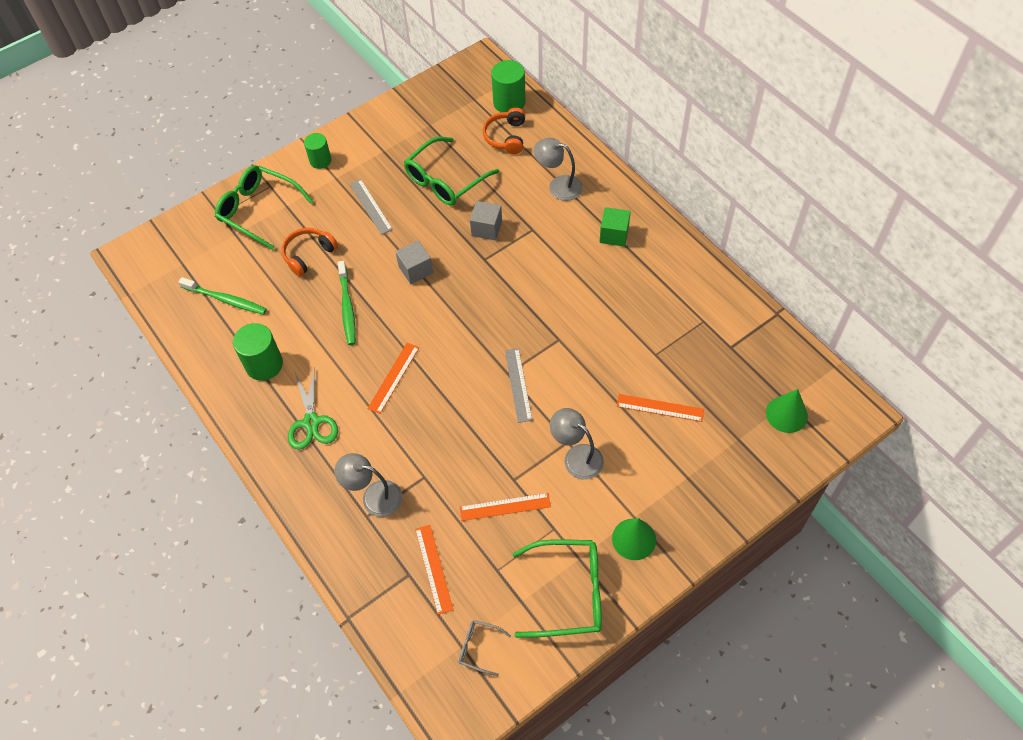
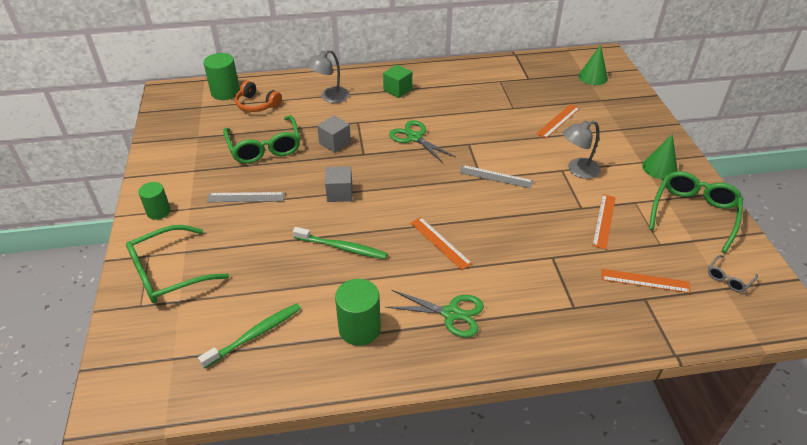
camera: 65 degrees left, 15 degrees down
(308, 254) = (258, 254): orange headphones -> none
(374, 496) = (555, 295): grey lamp -> none
(538, 288) = (414, 137): none -> green scissors

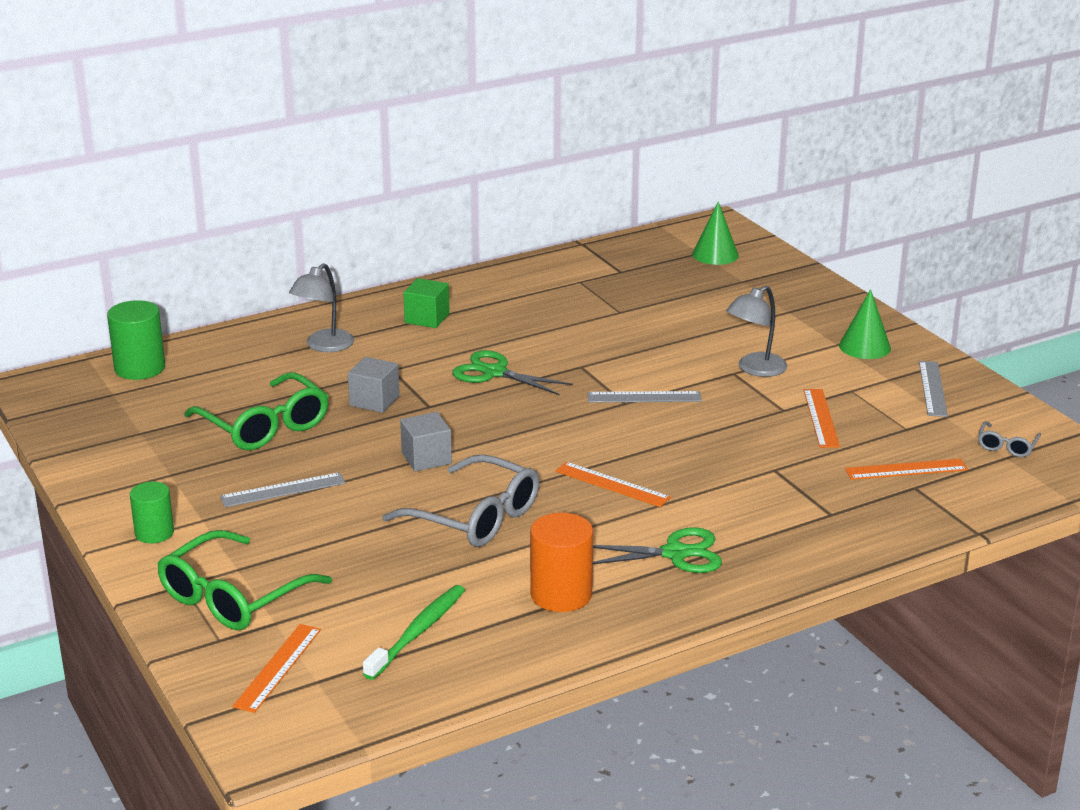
camera: 20 degrees left, 15 degrees down
(257, 104) = (208, 375): orange headphones -> none
(342, 247) = (475, 517): green toothbrush -> grey glasses
(359, 328) = (561, 594): green cylinder -> orange cylinder
(558, 121) = (695, 316): orange ruler -> orange ruler (277, 667)
(693, 214) = (933, 388): green glasses -> grey ruler

